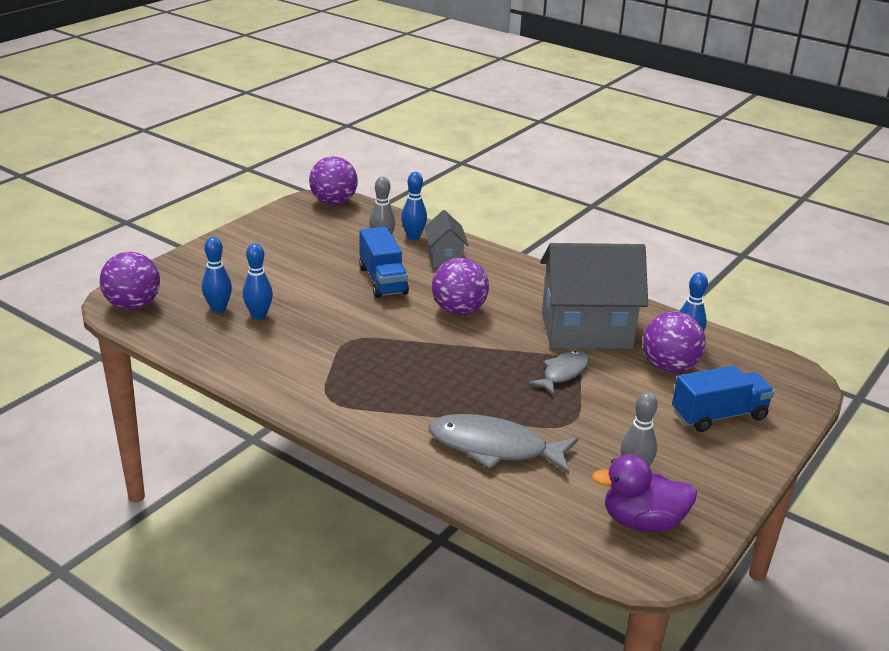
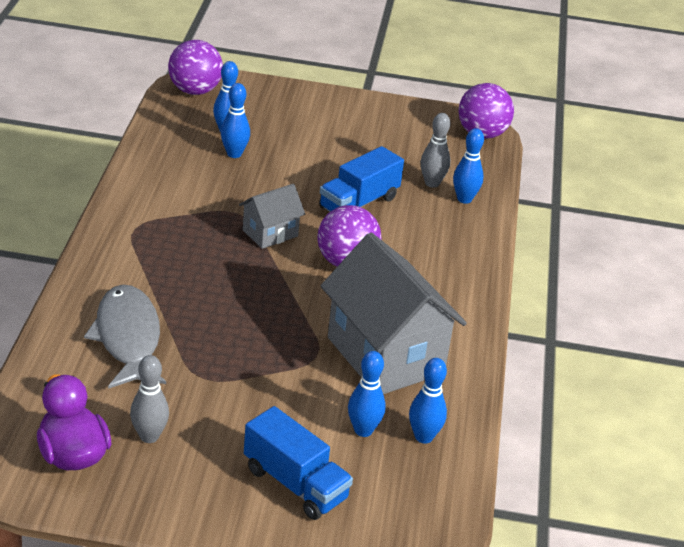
camera: 60 degrees right, 5 degrees up
(445, 258) = (441, 229): grey house -> grey house (270, 233)
(563, 373) = (288, 355): grey fish -> none
(669, 367) = (363, 430): purple ball -> blue bowling pin

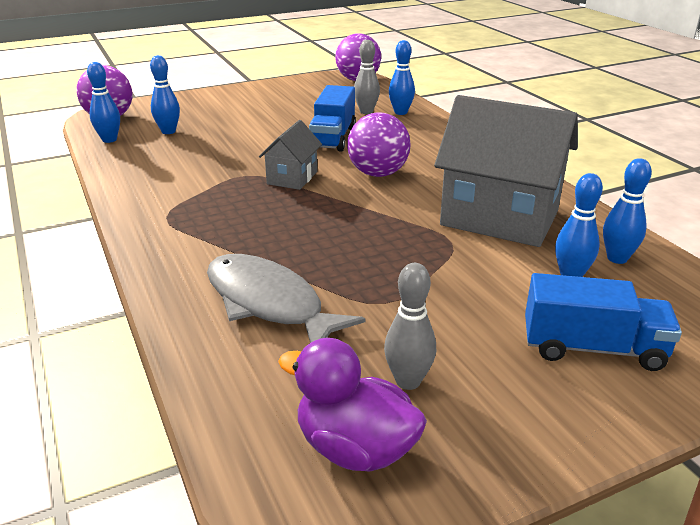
camera: 30 degrees left, 5 degrees down
(234, 154) = (193, 142): blue bowling pin -> blue bowling pin (109, 140)

